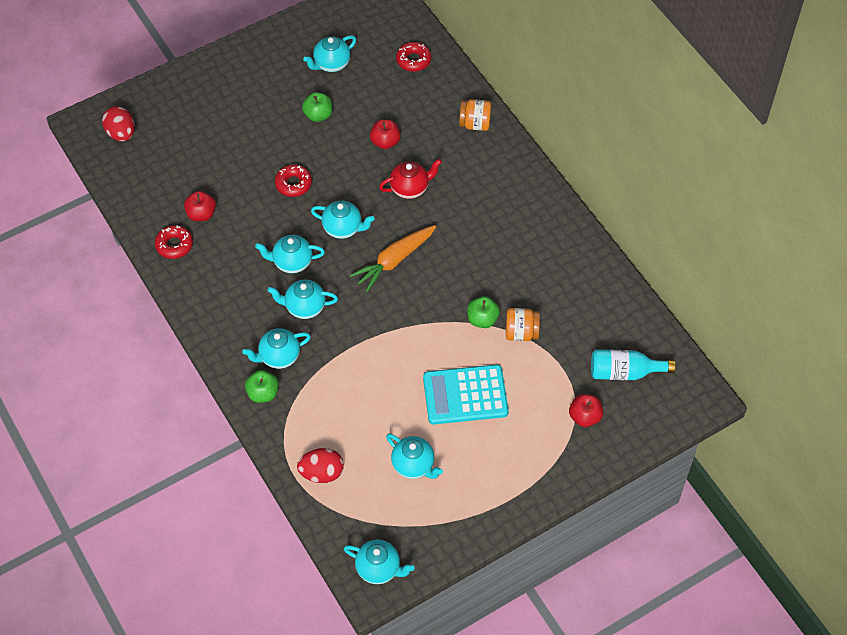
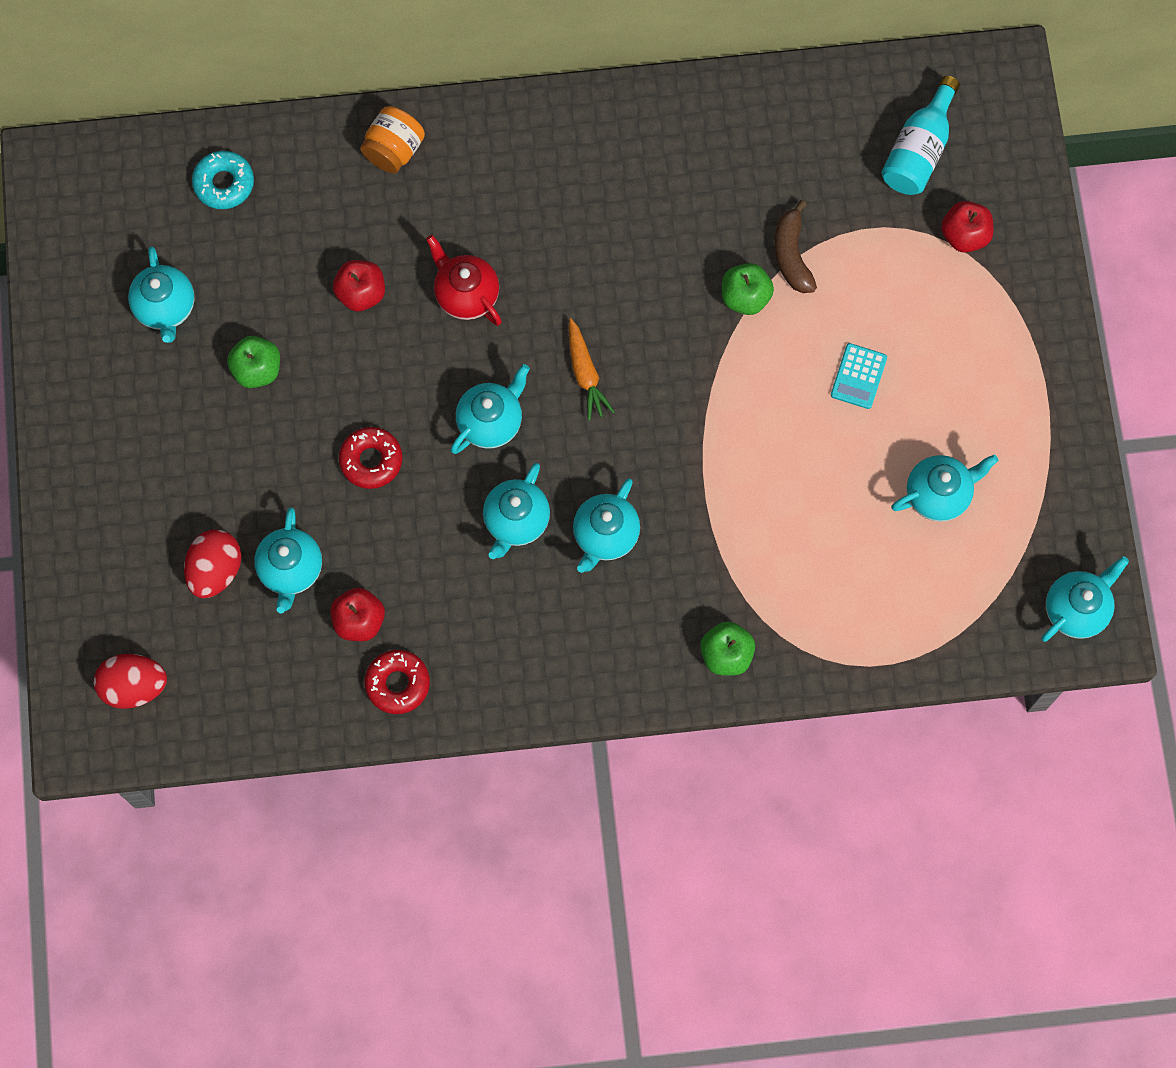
camera: 65 degrees left, 15 degrees up
(279, 356) = (674, 607): turquoise teapot -> turquoise teapot (291, 570)
(321, 473) = (894, 625): red egg -> red egg (215, 570)
(394, 261) = (585, 373): orange carrot -> orange carrot, size x0.64
(410, 188) = (466, 295): red teapot -> red teapot turned 45 degrees counterclockwise
(413, 60) = (224, 183): red donut -> turquoise donut
(465, 395) = (858, 376): turquoise calculator -> turquoise calculator, size x0.48
(521, 332) = (792, 255): orange jar -> brown banana

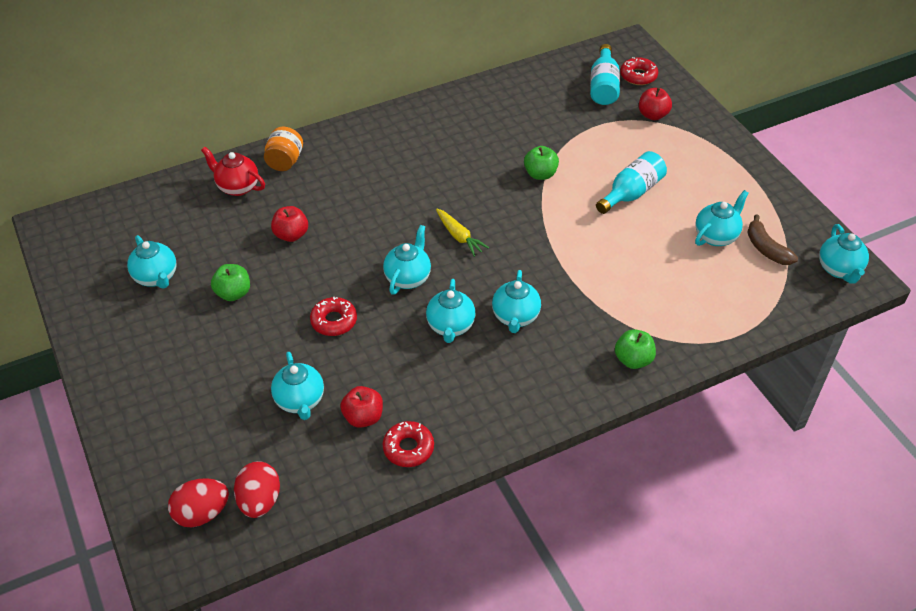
camera: 20 degrees left, 25 degrees down
(215, 570) = (242, 418): red egg -> red egg (259, 501)
(224, 183) = (177, 204): turquoise donut -> none
(466, 295) = (362, 218): red teapot -> red teapot (237, 187)
(585, 373) = (459, 236): orange carrot -> yellow carrot
(792, 255) = (557, 148): brown banana -> brown banana (766, 248)
(858, 376) = (631, 193): turquoise calculator -> turquoise bottle
(983, 145) = (638, 76): none -> red donut
(1076, 609) = (839, 269): turquoise teapot -> turquoise teapot turned 150 degrees clockwise

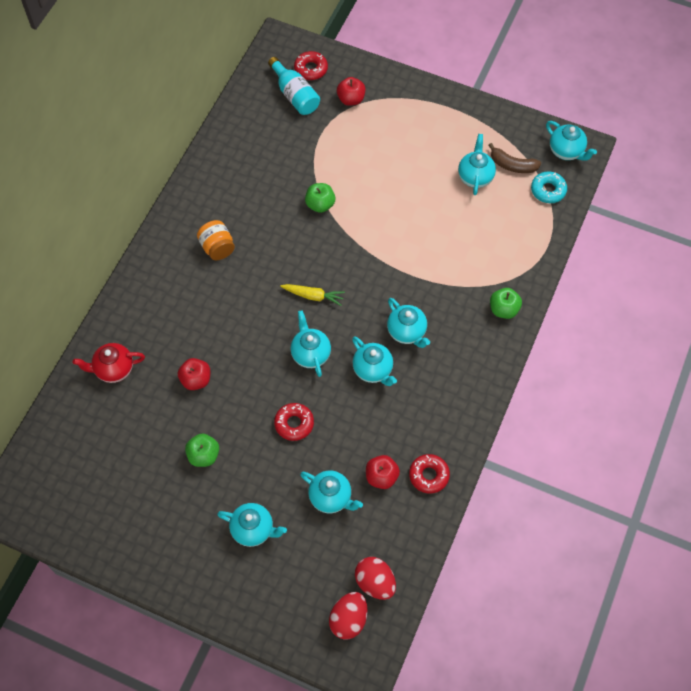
camera: 40 degrees left, 15 degrees up
(156, 277) = (135, 485): turquoise teapot -> turquoise teapot (253, 529)
(285, 161) = (126, 322): orange jar -> orange jar (217, 248)
(631, 193) = (393, 178): turquoise bottle -> none
(785, 290) = (548, 190): none -> turquoise donut

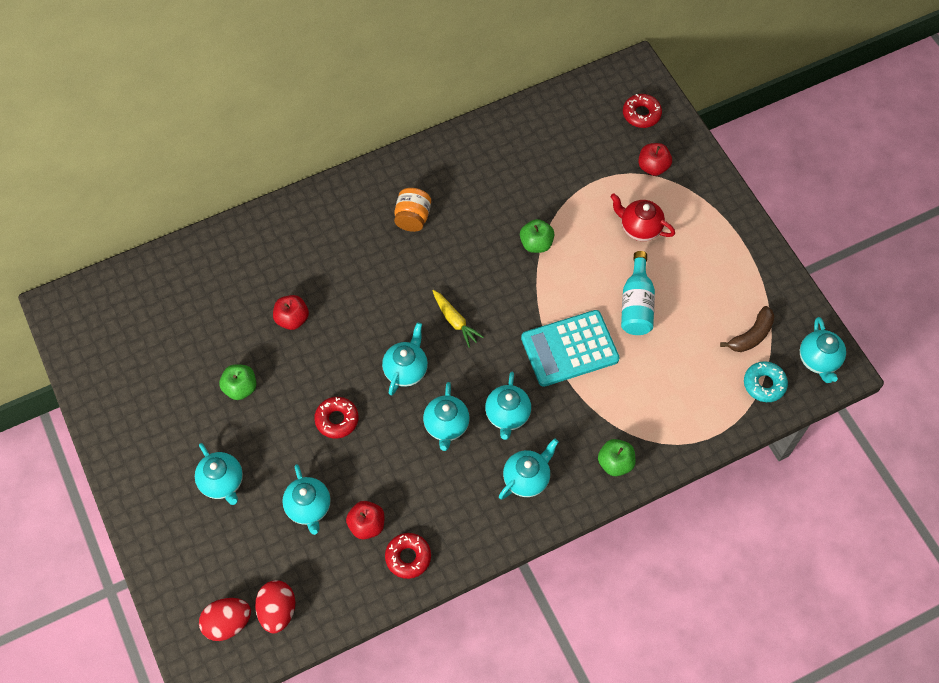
camera: 40 degrees right, 0 degrees up
(114, 369) = (236, 260): red teapot -> red teapot (639, 228)
(295, 95) = (605, 128): turquoise bottle -> turquoise bottle (636, 304)
(407, 258) = (569, 349): none -> turquoise calculator
(475, 177) = (704, 320): turquoise teapot -> turquoise teapot (527, 478)
(512, 165) = (751, 335): brown banana -> brown banana turned 105 degrees counterclockwise

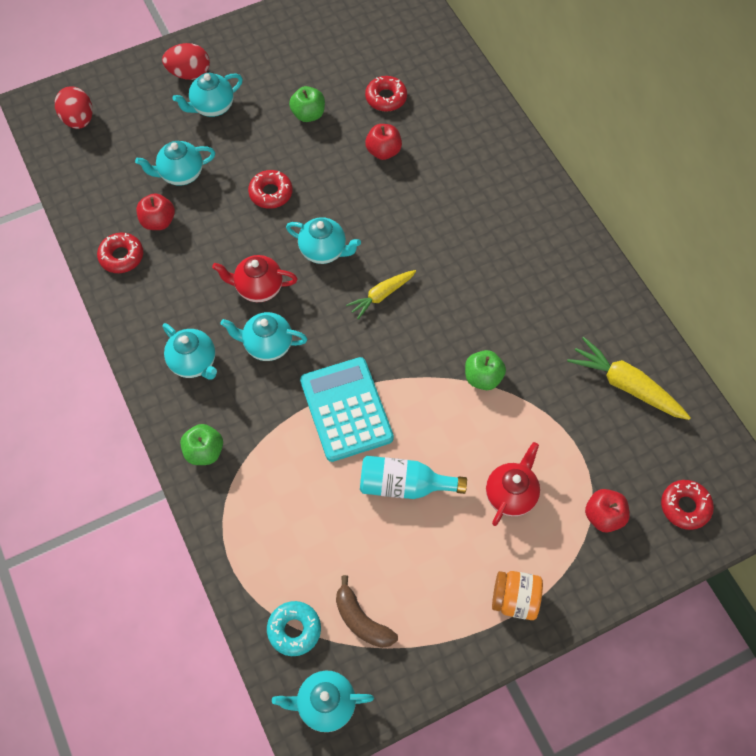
camera: 90 degrees right, 0 degrees up
(225, 316) = (386, 98): none -> red donut
(278, 610) = (84, 155): red egg -> red egg (189, 73)
(412, 218) = (510, 254): orange jar -> orange jar (515, 599)
(446, 426) = (258, 288): turquoise teapot -> red teapot
(540, 143) = (626, 385): none -> yellow carrot

